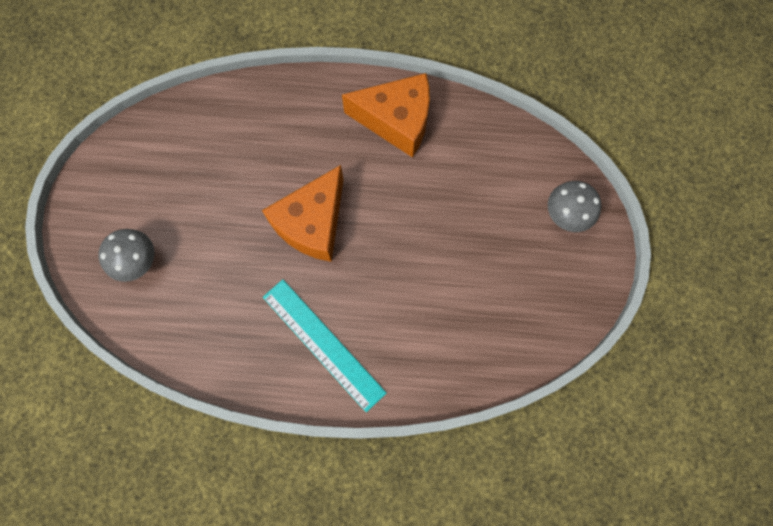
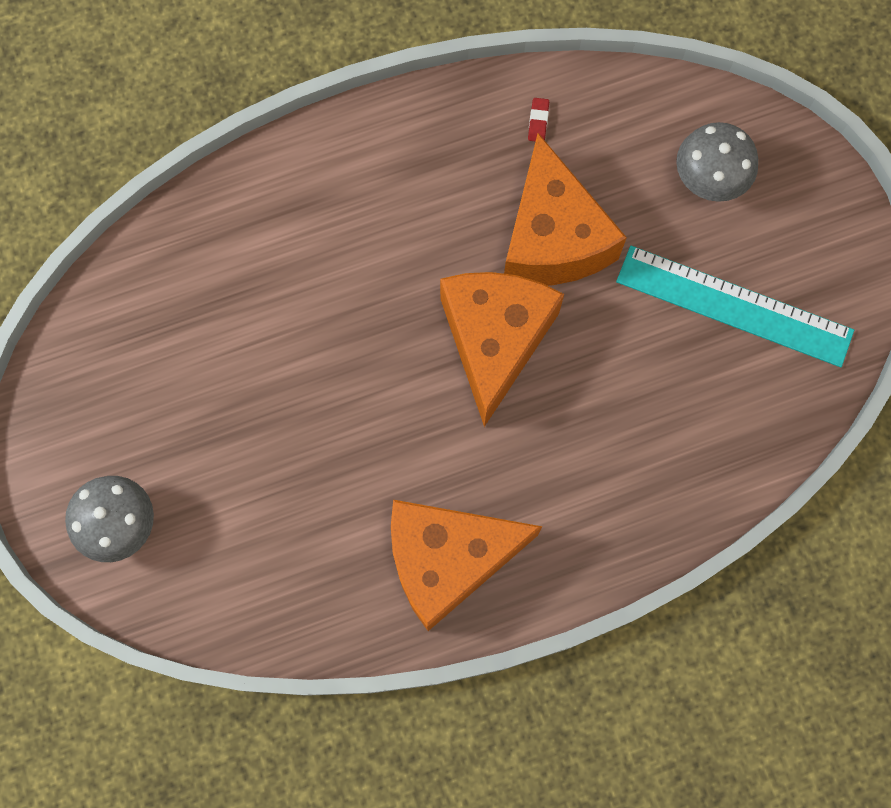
camera: 155 degrees right, 0 degrees up
(215, 346) = (538, 121): none -> red eraser
(248, 268) = (552, 238): none -> orange cheese
(323, 344) = (395, 186): turquoise ruler -> turquoise ruler (734, 306)

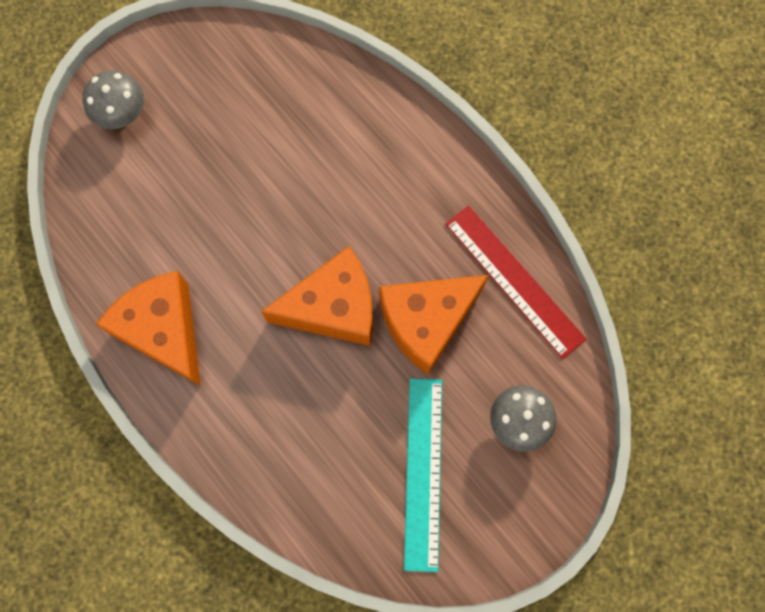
camera: 70 degrees right, 0 degrees up
(538, 121) = (514, 281): red eraser -> red ruler

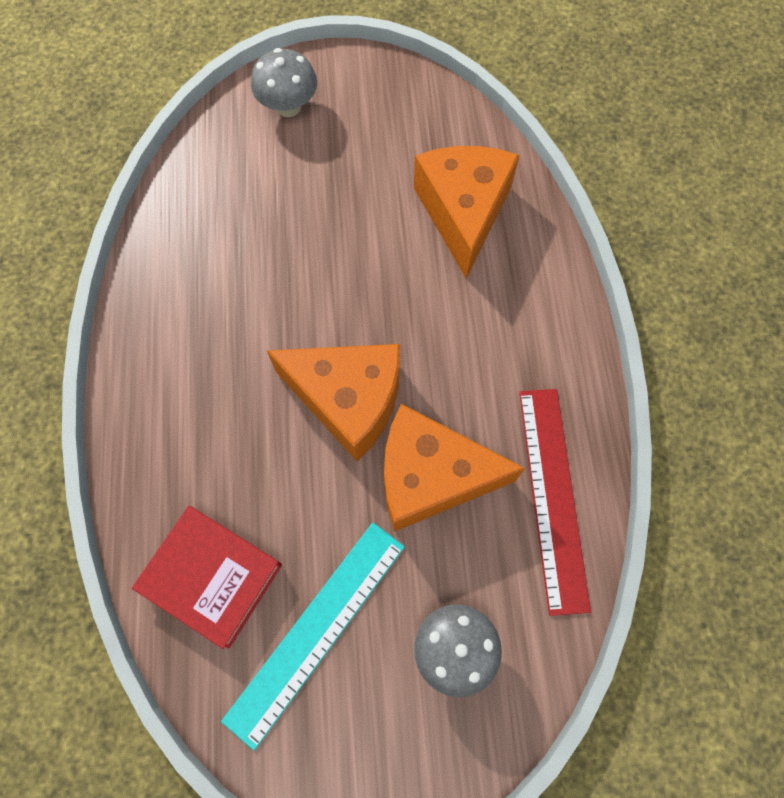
camera: 35 degrees right, 5 degrees down
(164, 330) = (177, 316): orange cheese -> orange cheese (463, 213)
(329, 488) = (212, 577): none -> red book

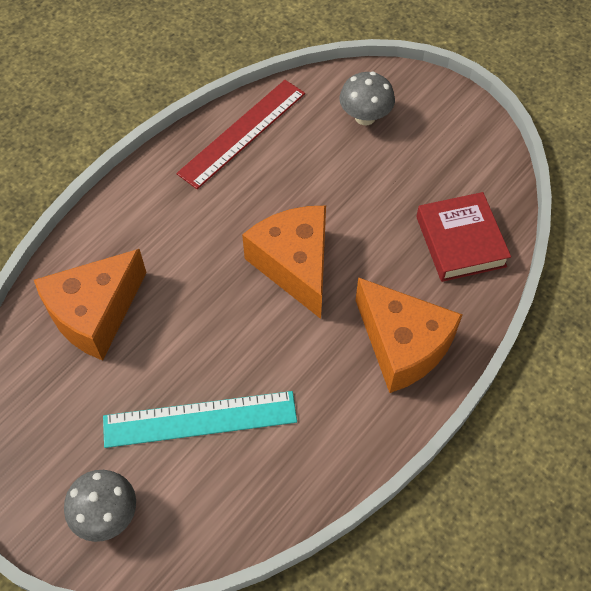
camera: 135 degrees left, 10 degrees down
(316, 631) = (426, 175): turquoise ruler -> turquoise ruler (200, 419)
(431, 476) = (293, 191): orange cheese -> orange cheese (402, 345)

